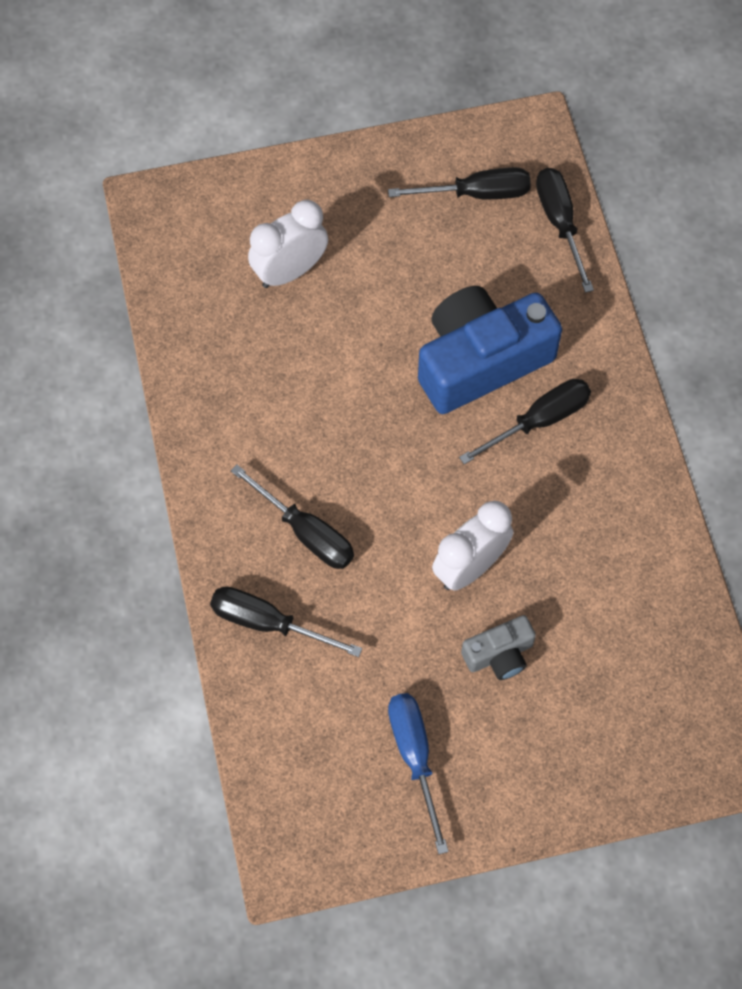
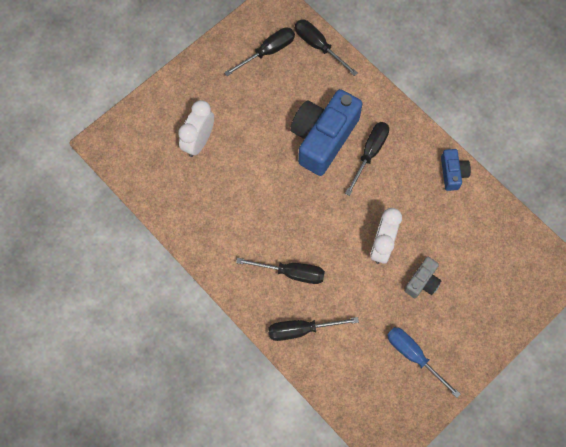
camera: 30 degrees left, 5 degrees up
(652, 518) = (452, 173): none -> blue camera

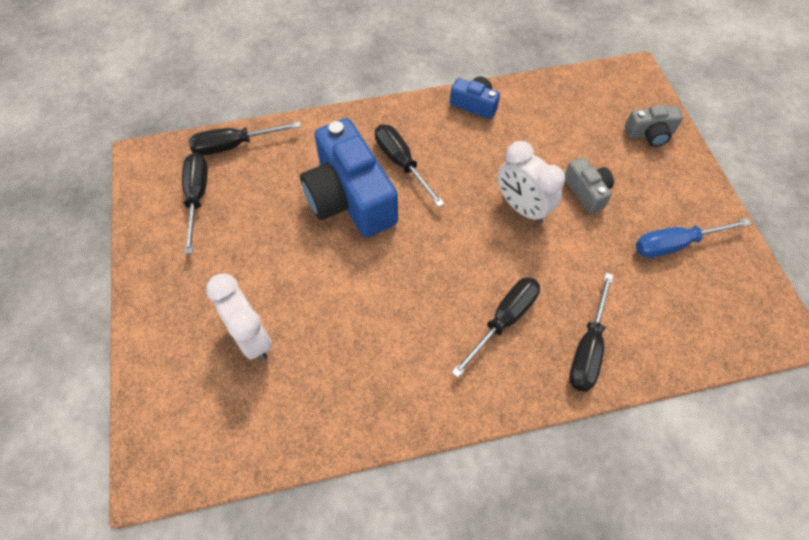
camera: 60 degrees left, 10 degrees down
(505, 304) = (649, 134): none -> grey camera

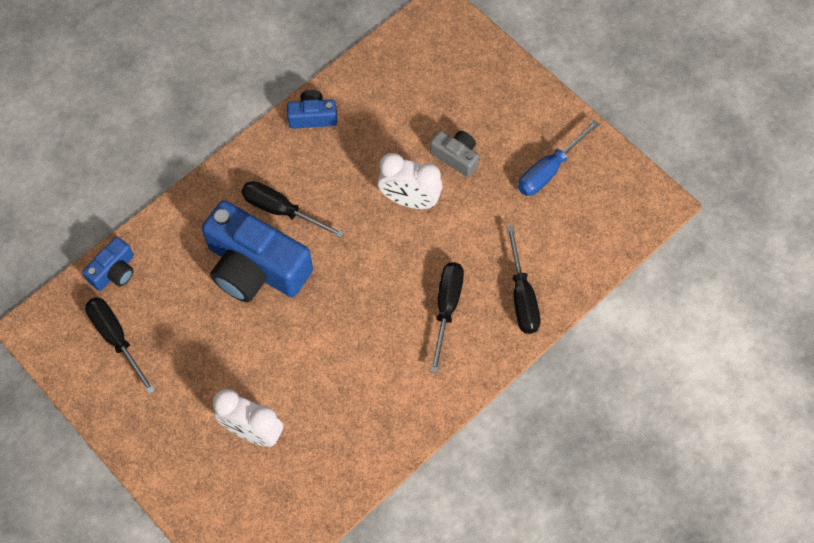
camera: 30 degrees left, 5 degrees up
(234, 145) = (114, 271): black screwdriver -> blue camera
(649, 134) = (482, 71): grey camera -> none

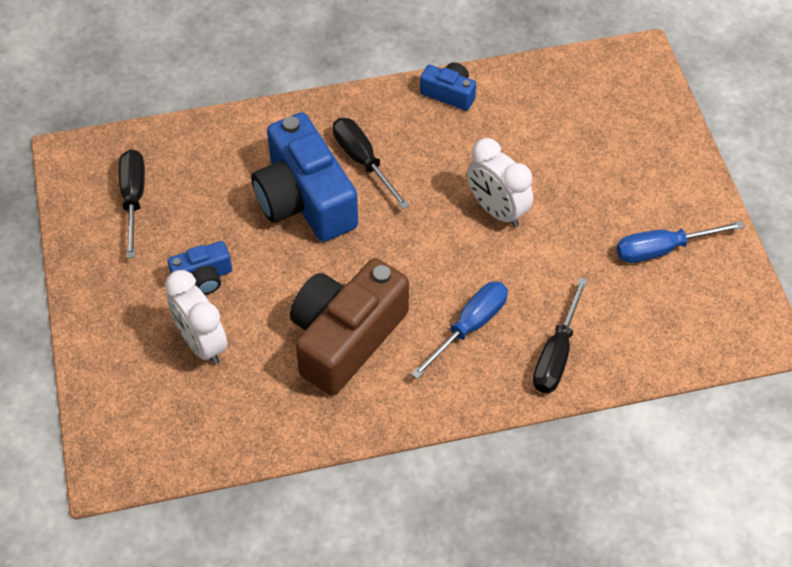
camera: 30 degrees right, 10 degrees down
(114, 271) = (172, 141): blue camera -> blue camera (203, 277)
(360, 366) = (346, 338): none -> brown camera
(446, 308) = (469, 327): black screwdriver -> blue screwdriver
(456, 157) = (571, 193): grey camera -> none

